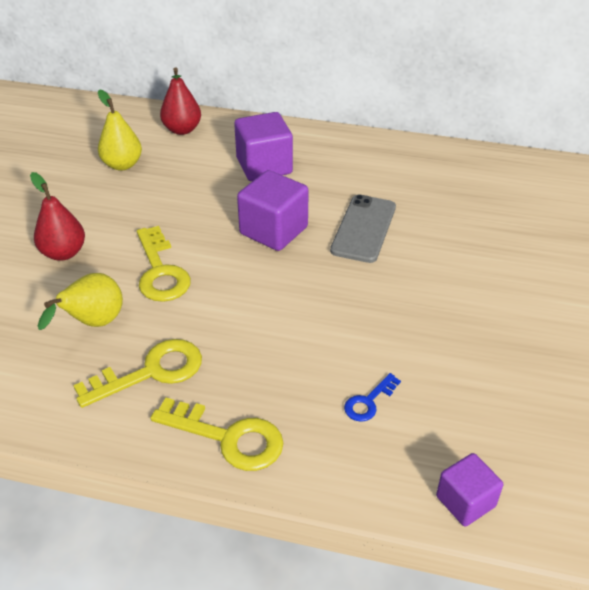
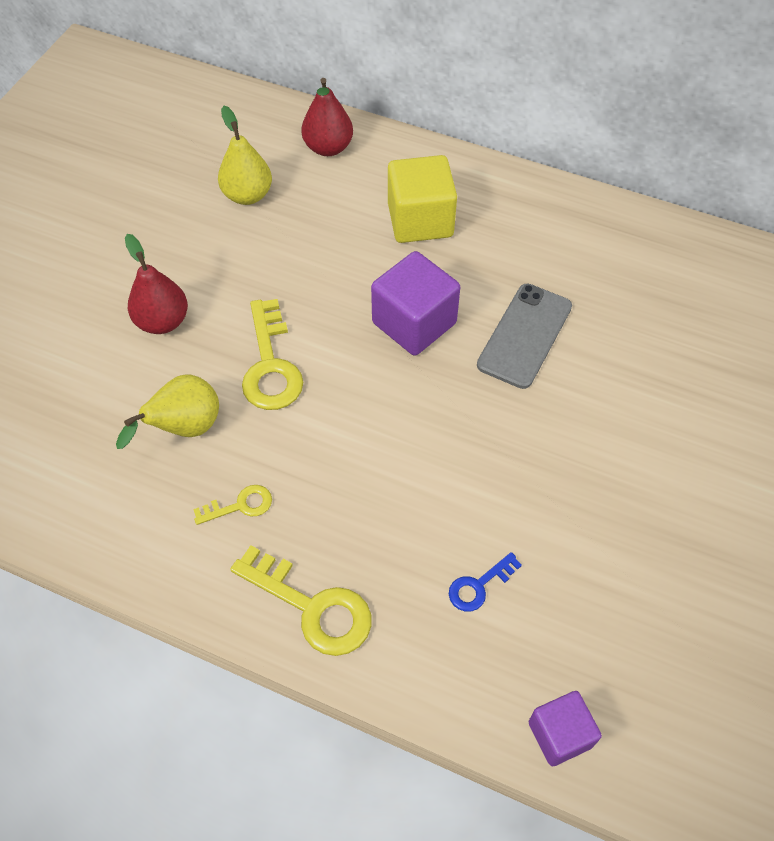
camera: 10 degrees right, 15 degrees up
(151, 372) = (240, 505): yellow key -> yellow key, size x0.54
(264, 166) = (420, 220): purple cube -> yellow cube

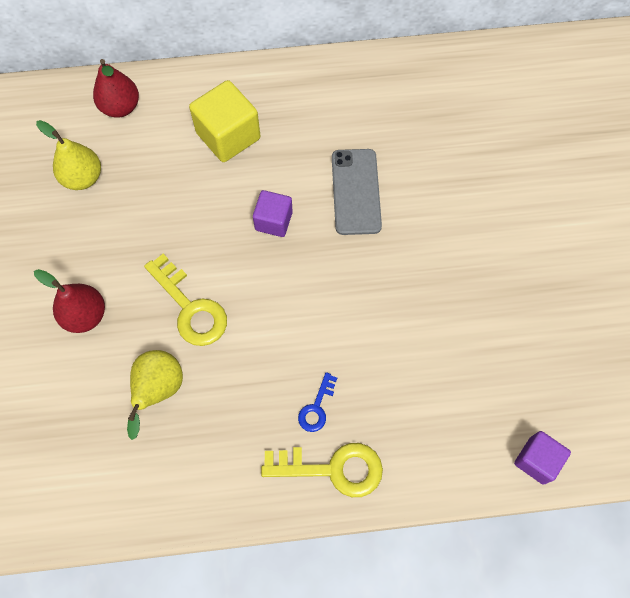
camera: 30 degrees left, 10 degrees up
(240, 505) = (237, 425): yellow key -> none
(414, 323) = (273, 221): purple cube -> purple cube, size x0.62
(479, 586) = (431, 391): blue key -> blue key (316, 407)

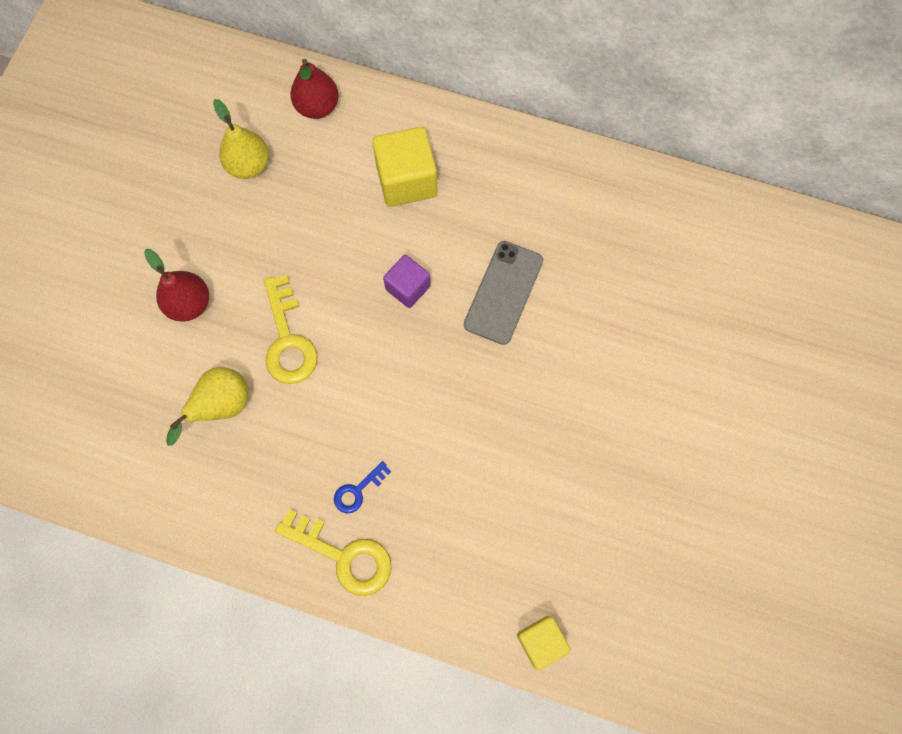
camera: 25 degrees right, 5 degrees up
(536, 460) = (541, 641): purple cube -> yellow cube

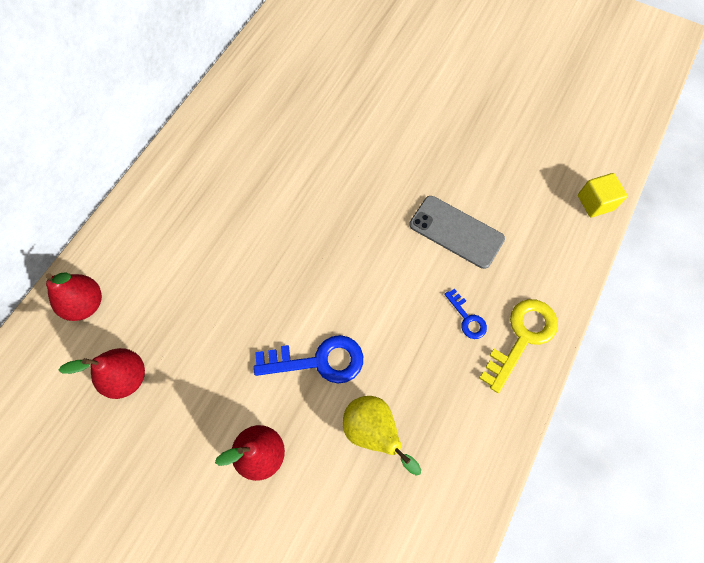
camera: 80 degrees left, 5 degrees down
(249, 165) = (127, 377): yellow pear -> red pear
(288, 339) = (318, 361): yellow key -> blue key
(406, 180) = (188, 237): yellow cube -> none
(408, 288) = (291, 251): purple cube -> none
(503, 292) = (313, 180): grey phone -> grey phone (456, 232)

